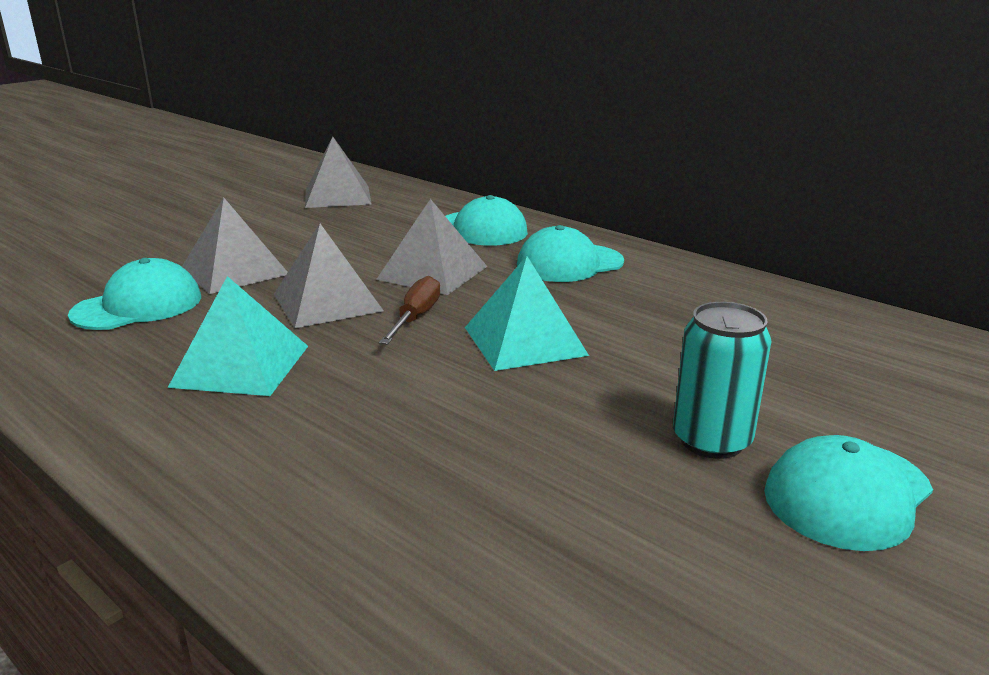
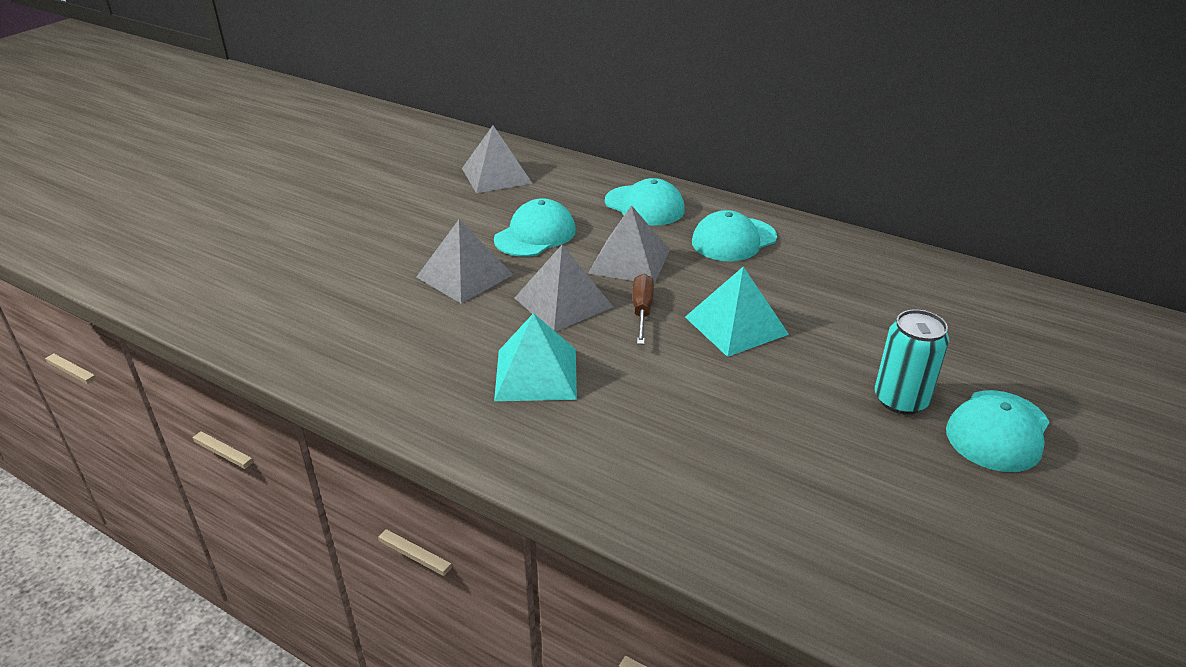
camera: 10 degrees left, 10 degrees up
(138, 306) = (410, 322): turquoise cap -> turquoise cap (535, 234)

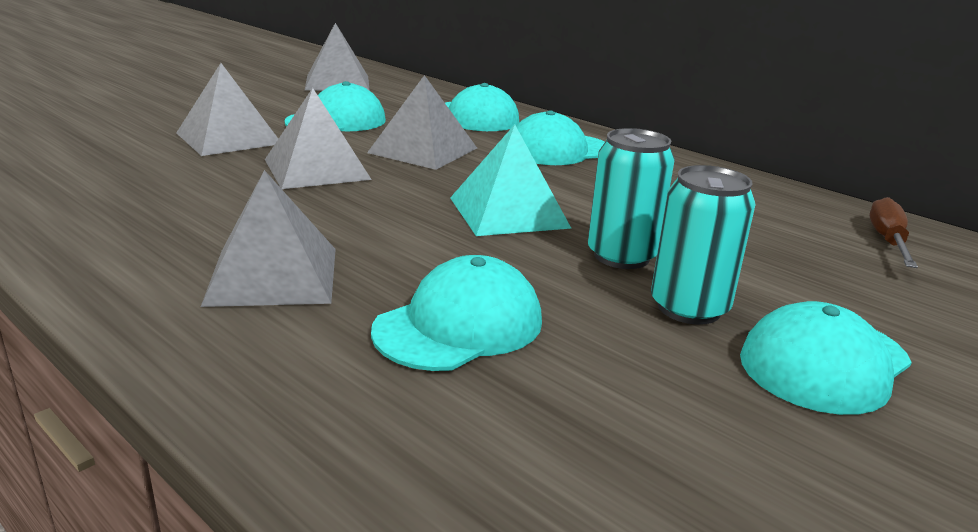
camera: 10 degrees right, 10 degrees down
(536, 374) = (224, 218): turquoise pyramid -> none
(615, 426) = (273, 275): none -> grey pyramid
(642, 311) = (402, 187): brown screwdriver -> brown screwdriver (887, 241)
(765, 447) = (459, 325): none -> turquoise cap
(836, 357) = (621, 256): none -> turquoise can

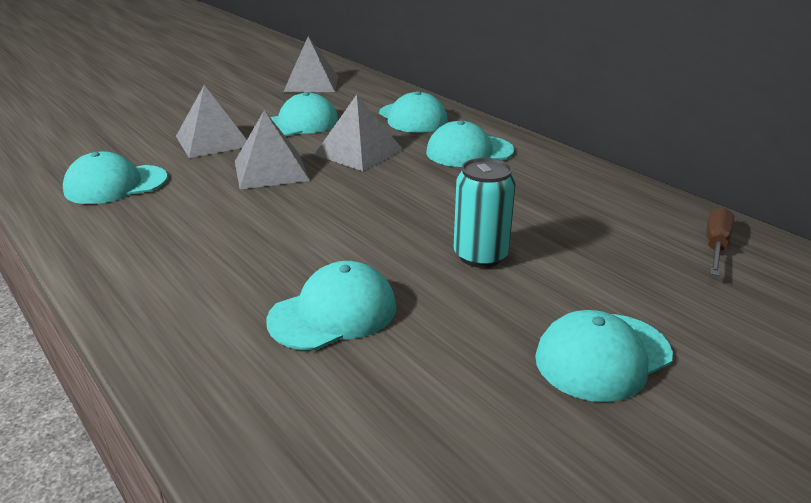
camera: 10 degrees right, 5 degrees up
(106, 185) = (115, 185): none -> turquoise cap
(273, 275) = (213, 266): grey pyramid -> none
(508, 212) = (406, 213): turquoise pyramid -> none
(689, 308) = (515, 304): turquoise can -> none

